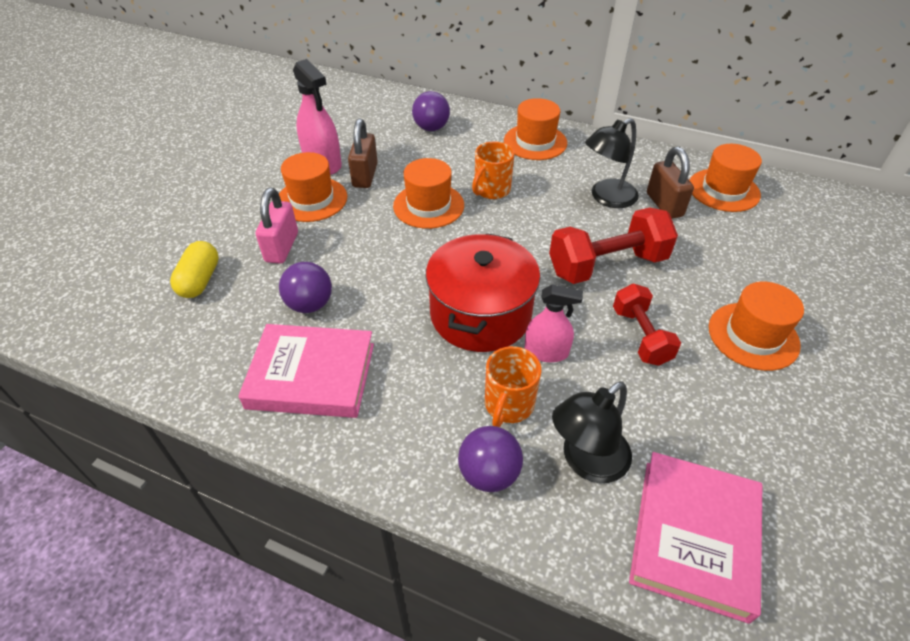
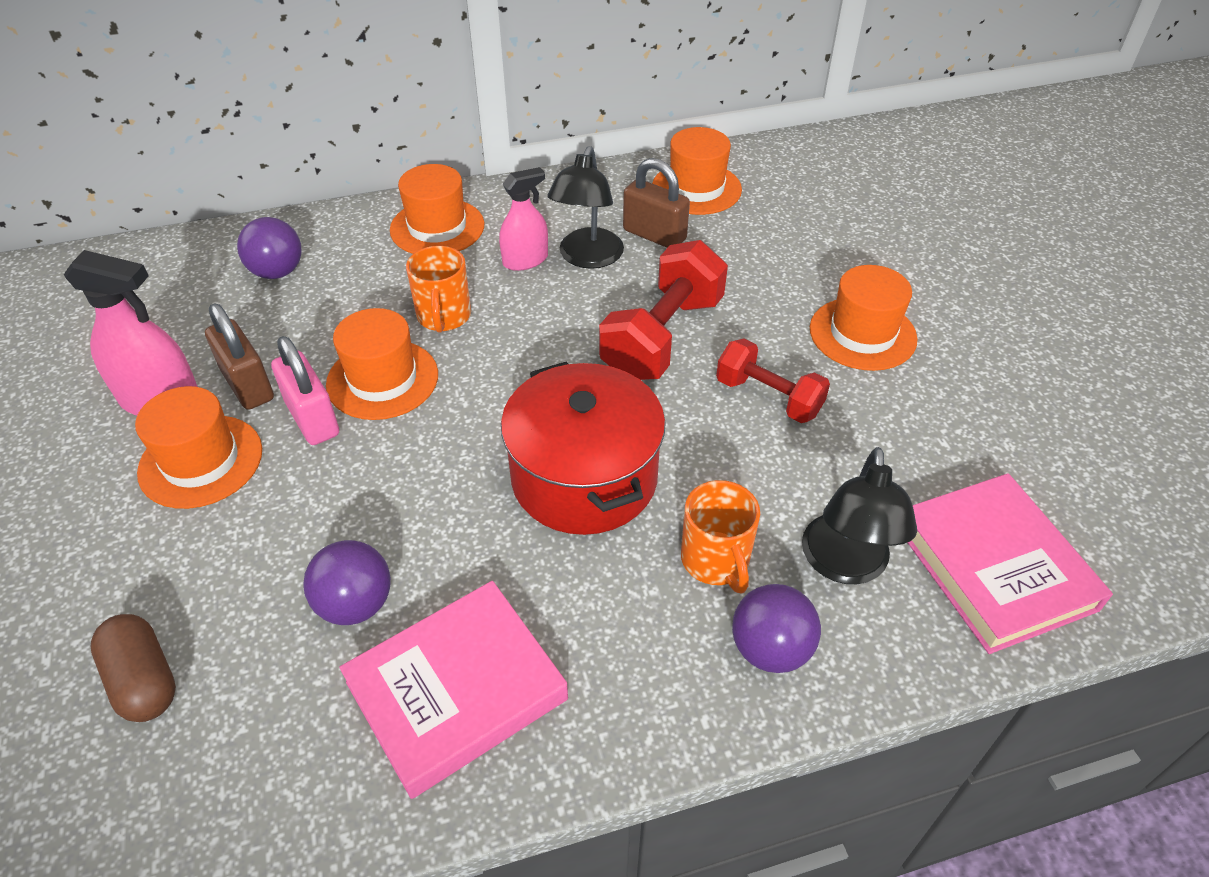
camera: 40 degrees left, 0 degrees up
(200, 280) = (143, 680): yellow capsule -> brown capsule
(282, 247) = (227, 554): pink padlock -> pink padlock (312, 418)
(546, 352) = (696, 475): pink spray bottle -> pink spray bottle (525, 260)

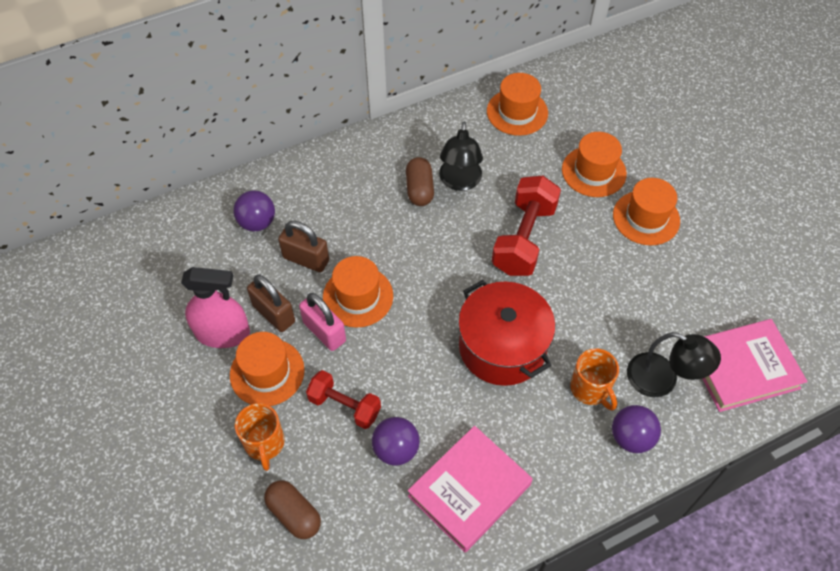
camera: 10 degrees left, 10 degrees up
(437, 227) = (352, 170): orange hat -> orange hat (593, 171)
(444, 317) = (380, 243): orange mug -> orange mug (264, 443)
(525, 260) = (419, 189): pink spray bottle -> brown capsule
(654, 235) = (498, 156): brown padlock -> brown padlock (306, 259)
(768, 397) = (598, 274): red dumbbell -> red dumbbell (344, 406)
(845, 565) = (662, 380): black lamp -> black lamp turned 60 degrees counterclockwise
(994, 567) = (743, 368): pink book -> pink book turned 75 degrees counterclockwise

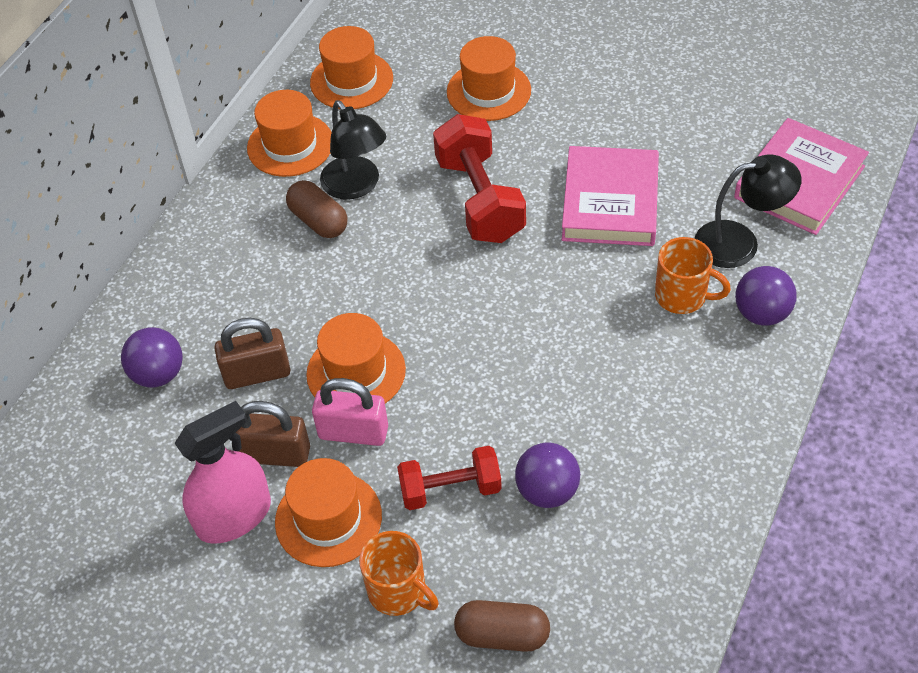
camera: 35 degrees left, 5 degrees down
(469, 490) = (658, 474): pink book -> pink book (610, 202)
(502, 347) = (559, 317): red pot -> none
(646, 218) = (582, 103): orange hat -> orange hat (290, 145)

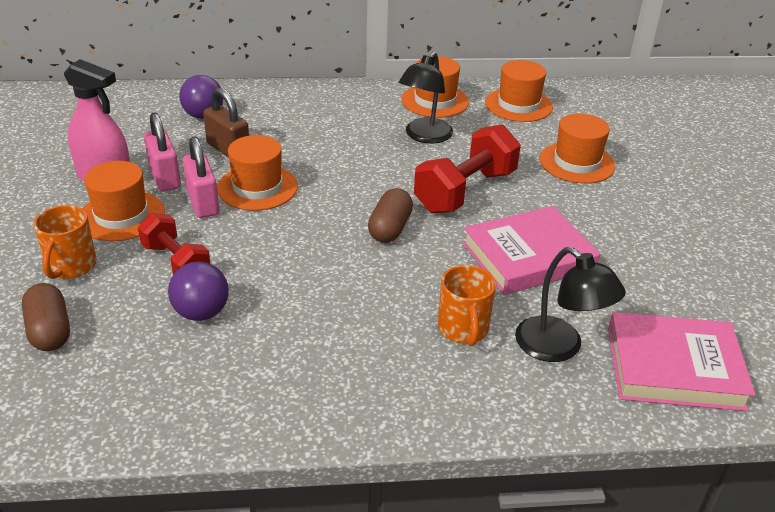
camera: 55 degrees right, 15 degrees down
(275, 454) = (165, 177): brown padlock -> pink padlock
(319, 221) = (379, 132): brown capsule -> brown capsule (390, 228)
(761, 313) = (487, 388): purple ball -> none

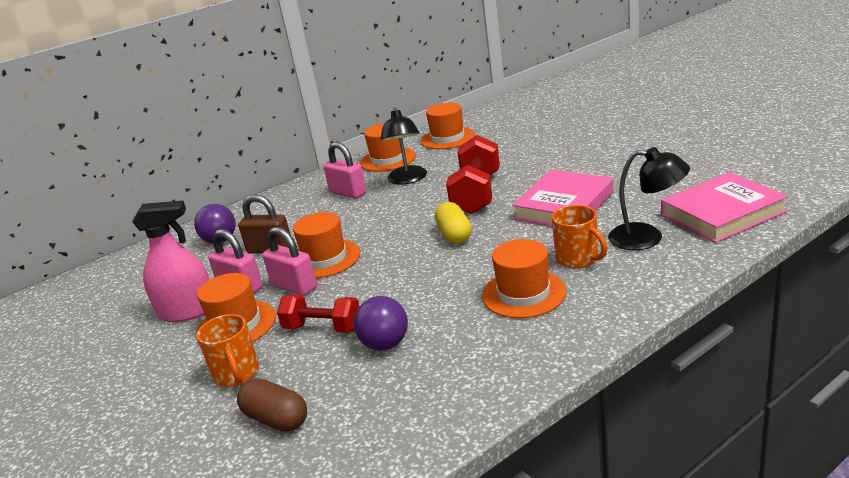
camera: 25 degrees left, 10 degrees down
(357, 122) = (348, 193): none -> pink padlock
(390, 228) = (454, 235): brown capsule -> yellow capsule
(576, 163) = (526, 149): orange hat -> orange hat (523, 294)

